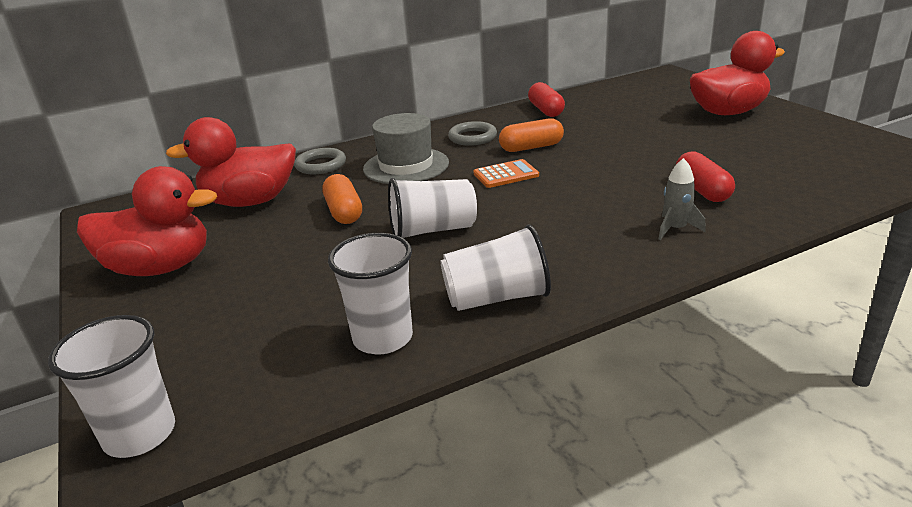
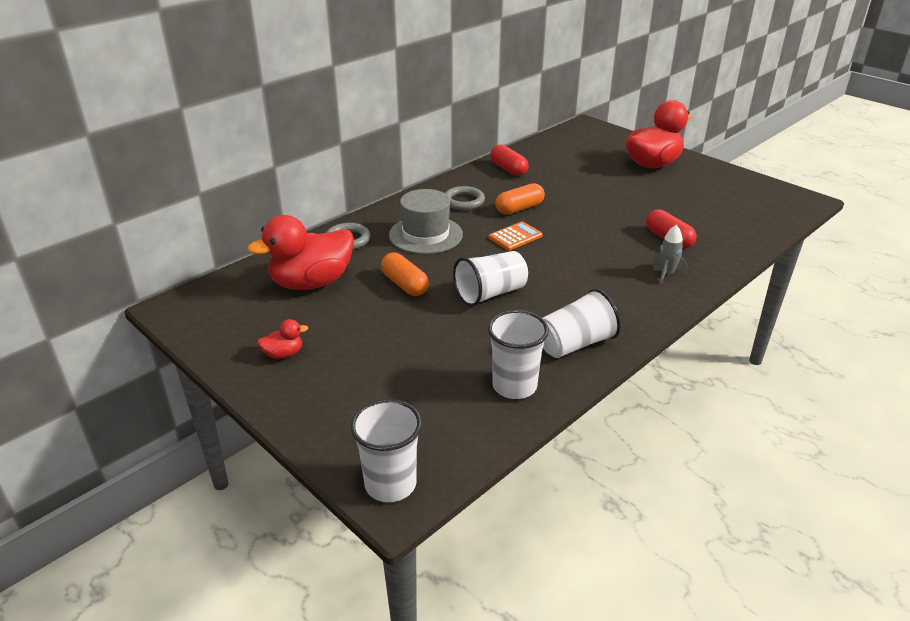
camera: 20 degrees left, 5 degrees up
(160, 268) = (283, 354): red duck -> red duck, size x0.43

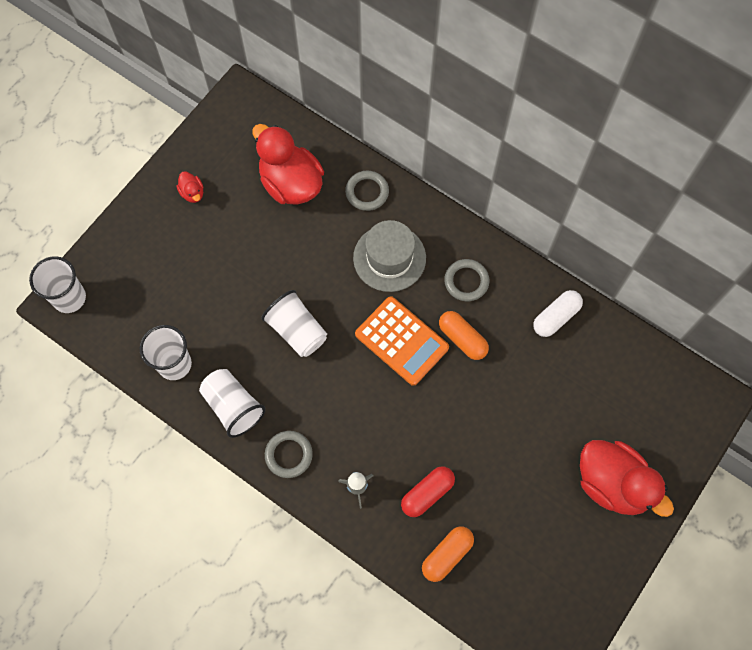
camera: 80 degrees right, 35 degrees up
(404, 284) = (300, 257): orange capsule -> orange capsule (447, 555)
(508, 169) = (556, 317): red capsule -> white capsule
(515, 237) = (401, 341): orange calculator -> orange calculator, size x1.73
(633, 311) = (289, 455): none -> grey ring

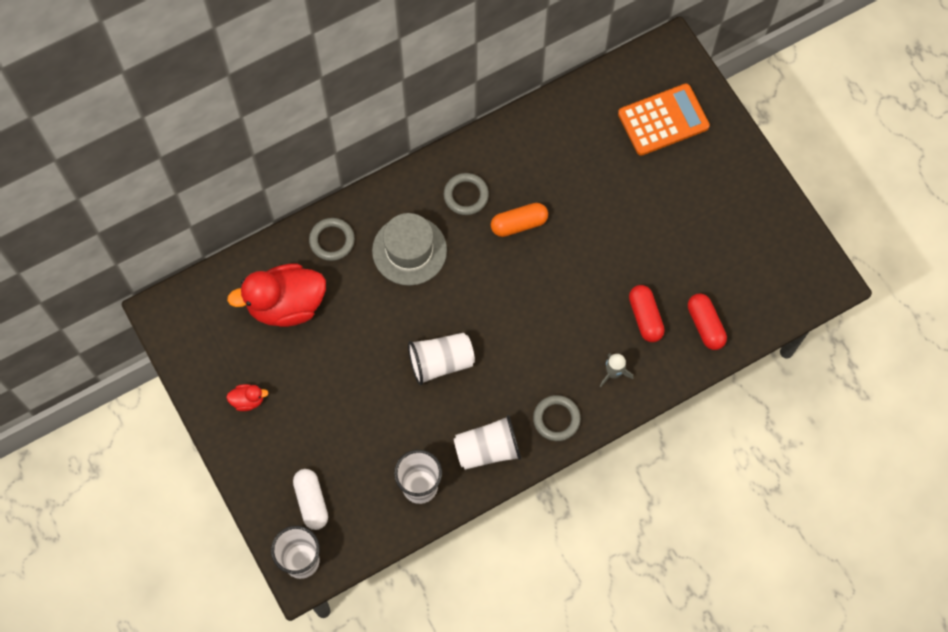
camera: 65 degrees left, 0 degrees up
(401, 341) = (495, 276): orange calculator -> orange calculator (663, 120)
(447, 555) = (705, 325): orange capsule -> red capsule
(556, 317) = (537, 138): white capsule -> white capsule (311, 502)
(612, 484) = (704, 165): red duck -> none

